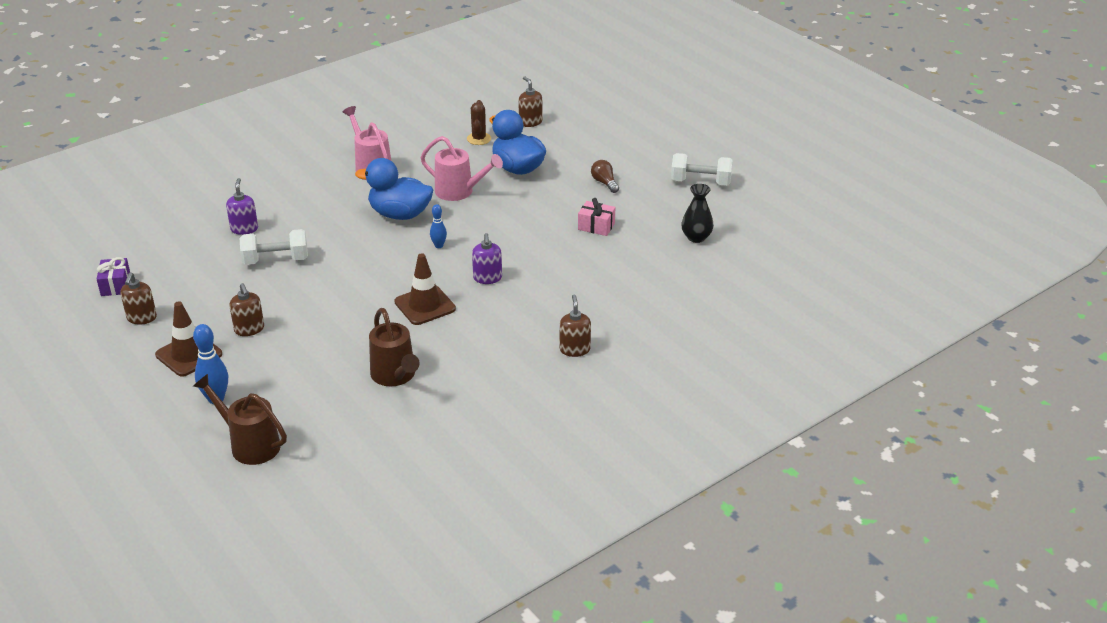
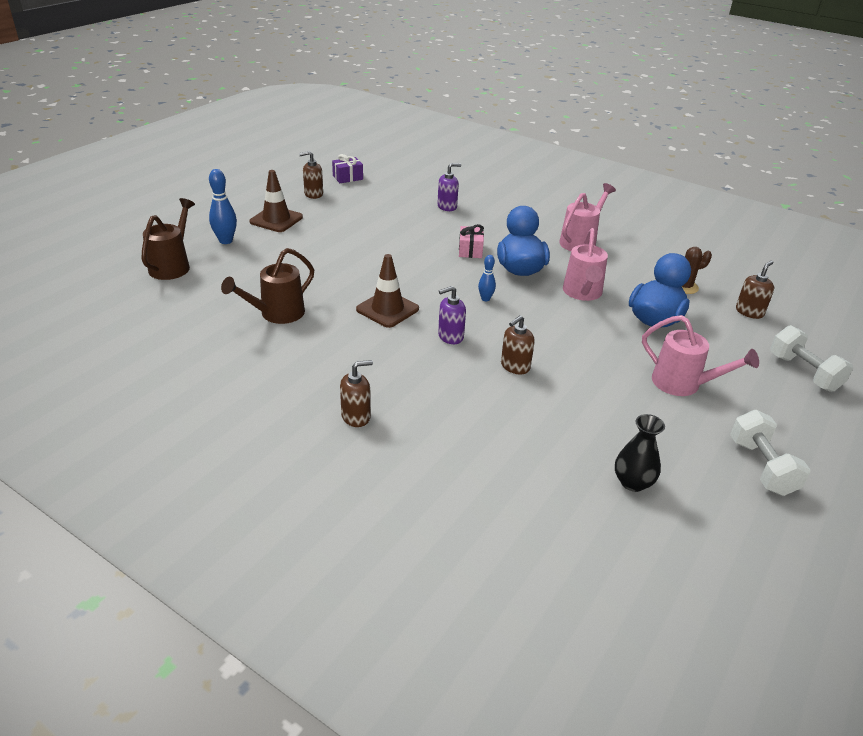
camera: 70 degrees right, 0 degrees up
(249, 329) = (317, 236): brown soap dispenser -> brown soap dispenser (515, 366)
(276, 260) = (413, 227): white dumbbell -> white dumbbell (803, 372)
(596, 226) = (592, 393): pink gift -> pink gift (470, 250)
(604, 183) = (683, 384): brown light bulb -> pink watering can

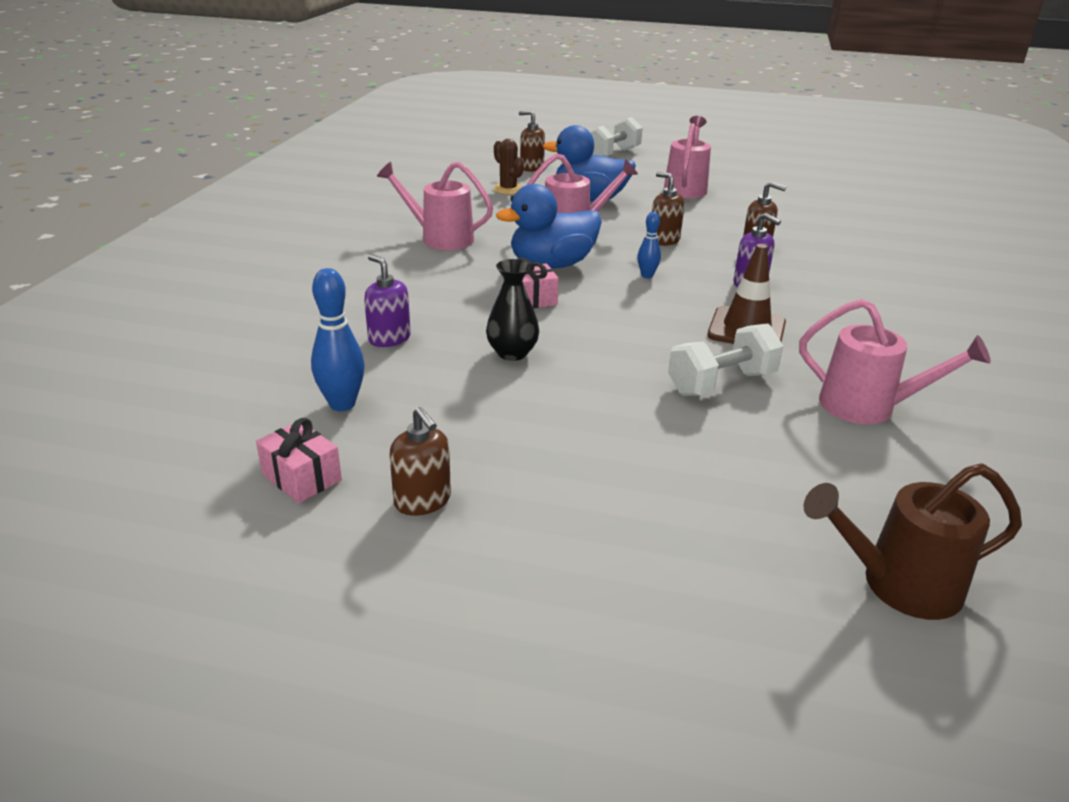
camera: 110 degrees left, 5 degrees down
(226, 241) = (734, 550): blue bowling pin -> blue bowling pin (342, 404)
(276, 219) = (584, 513): brown traffic cone -> none
(276, 314) = (869, 407): brown watering can -> pink watering can
(347, 177) = (301, 477): purple gift -> pink gift
(356, 416) = (950, 308): brown soap dispenser -> brown soap dispenser (664, 240)
(633, 482) = (836, 199): black vase -> black vase (512, 353)
(761, 467) = (755, 167): white dumbbell -> white dumbbell (721, 383)

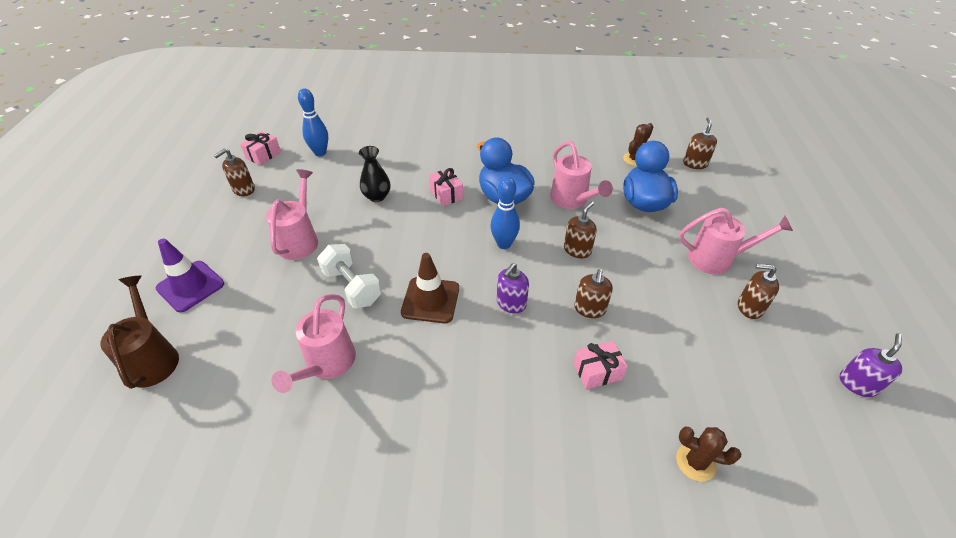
camera: 80 degrees right, 15 degrees up
(389, 338) = (386, 153): purple soap dispenser -> purple soap dispenser (857, 384)
(439, 238) = (525, 145): pink watering can -> pink watering can (300, 239)
(612, 154) = (774, 205): white dumbbell -> none
(647, 276) = (504, 244): blue bowling pin -> blue bowling pin, size x1.66
(717, 555) = (190, 286): none -> purple traffic cone
(750, 190) = (749, 307): none -> brown soap dispenser
(839, 257) = (597, 371): none -> pink gift
(923, 238) = (695, 462): none -> brown cactus

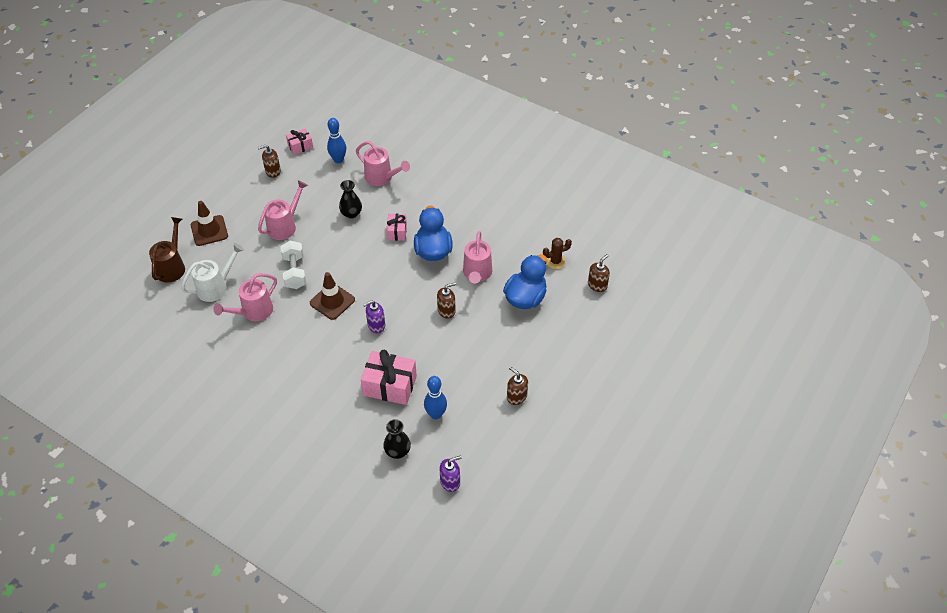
camera: 30 degrees right, 5 degrees up
(190, 286) = (209, 231): purple traffic cone -> brown traffic cone
(245, 355) = (216, 287): none -> white watering can
(504, 244) = (404, 285): blue bowling pin -> blue bowling pin (436, 414)
(589, 309) = (418, 350): brown soap dispenser -> none
(597, 371) = (390, 385): pink gift -> pink gift, size x1.79
(695, 462) = (397, 451): brown cactus -> black vase
(717, 259) = (531, 359): pink watering can -> pink watering can (382, 178)
(857, 384) = (529, 465): purple soap dispenser -> purple soap dispenser (450, 482)

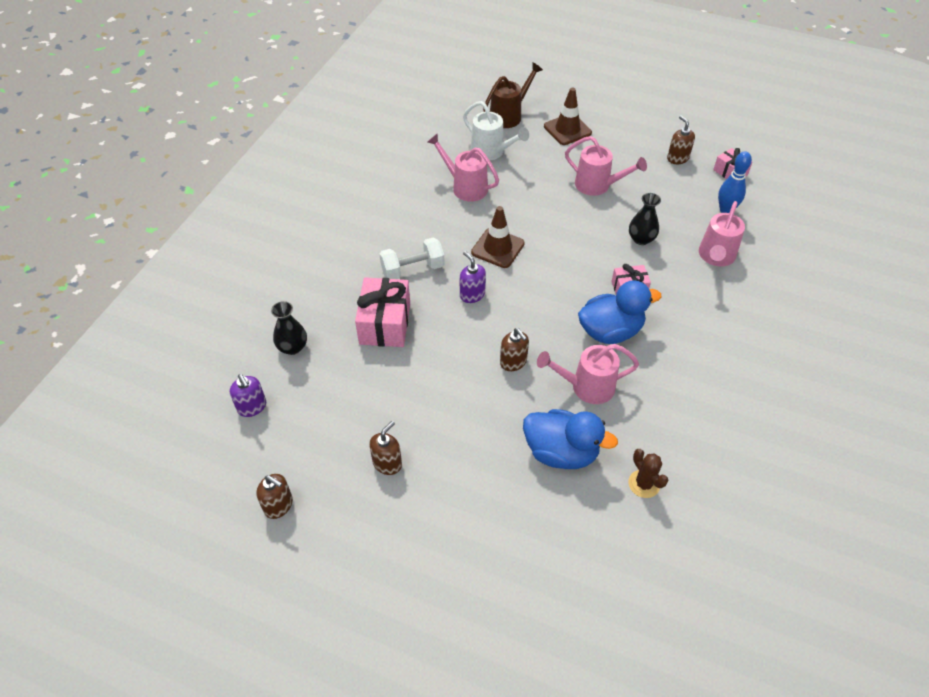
camera: 80 degrees right, 0 degrees up
(172, 266) = (509, 115): brown watering can -> brown watering can turned 45 degrees counterclockwise
(294, 272) = (531, 208): white dumbbell -> white dumbbell (412, 269)
(436, 414) = (348, 376): blue bowling pin -> none
(597, 285) = (616, 550): brown soap dispenser -> brown soap dispenser (278, 505)

